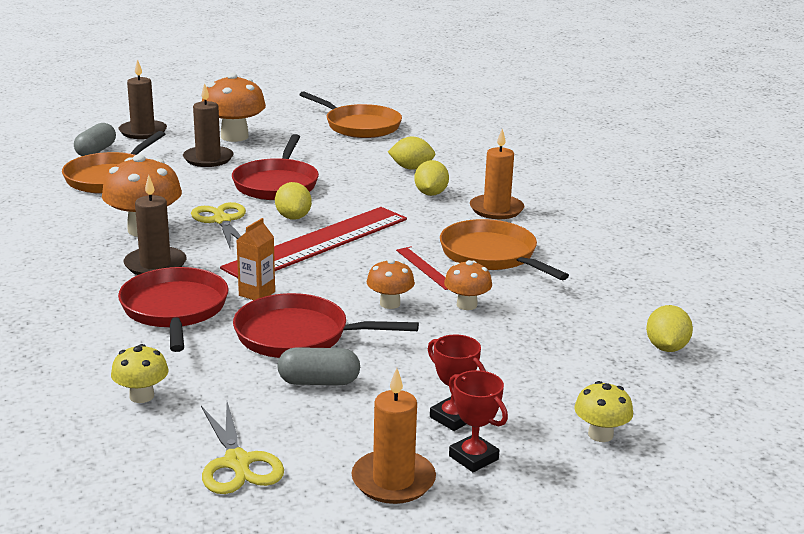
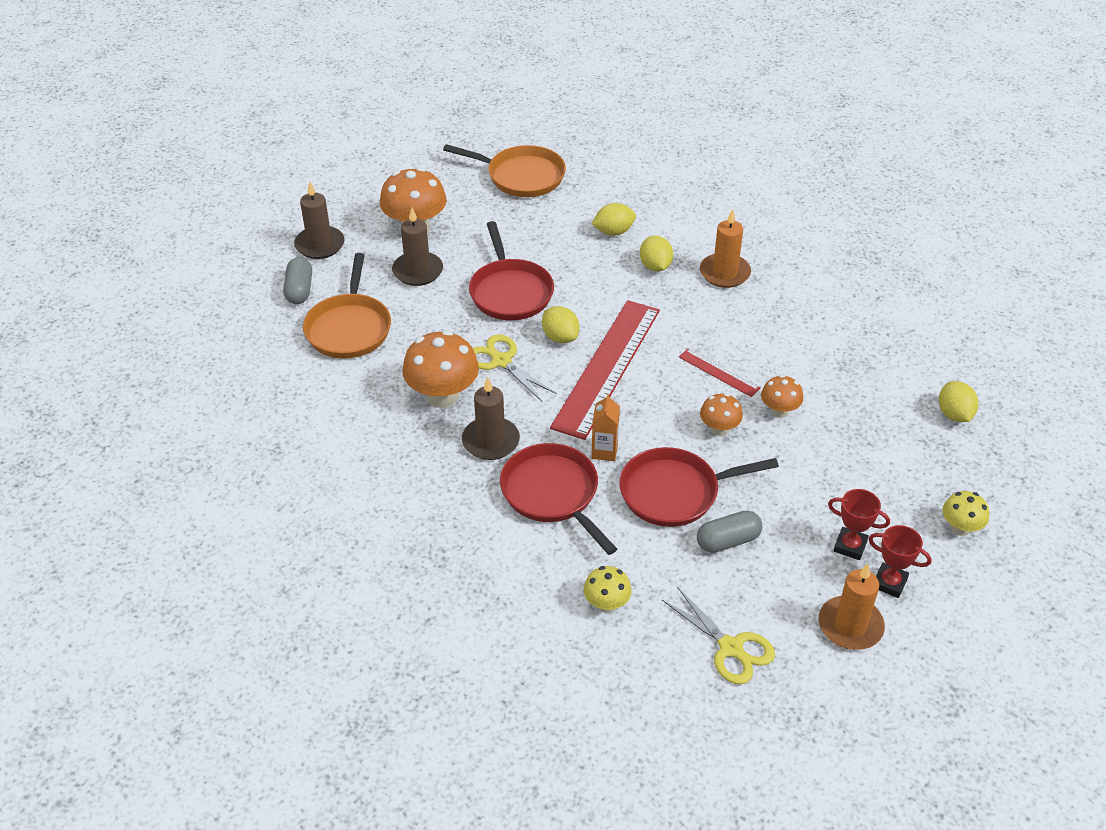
camera: 20 degrees left, 20 degrees up
(491, 255) = (759, 339): orange pan -> none

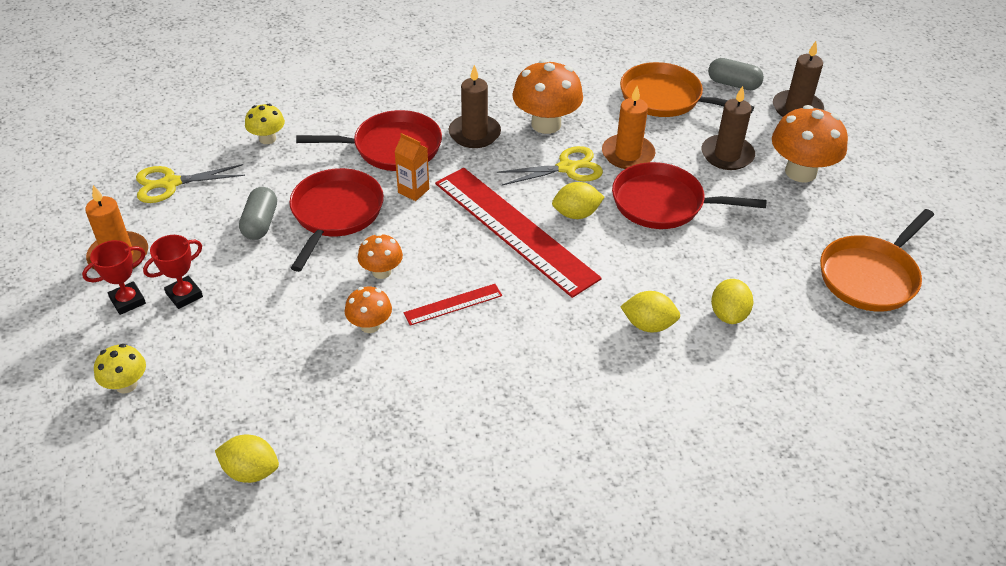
camera: 115 degrees right, 0 degrees up
(724, 273) = (604, 380): orange candle -> orange candle (628, 154)

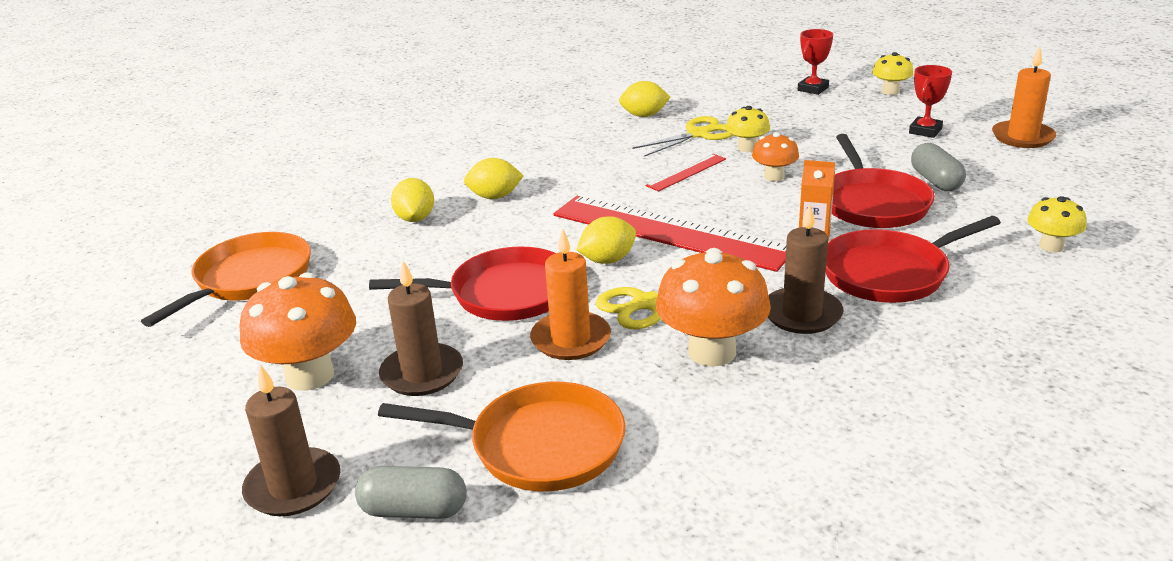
camera: 165 degrees right, 15 degrees down
(128, 301) = (964, 120): red trophy -> red trophy (813, 89)
(171, 183) = (1077, 187): yellow scissors -> yellow scissors (698, 134)
(251, 471) = (753, 83): yellow lemon -> yellow lemon (644, 115)
(370, 325) = (747, 148): orange mushroom -> yellow mushroom

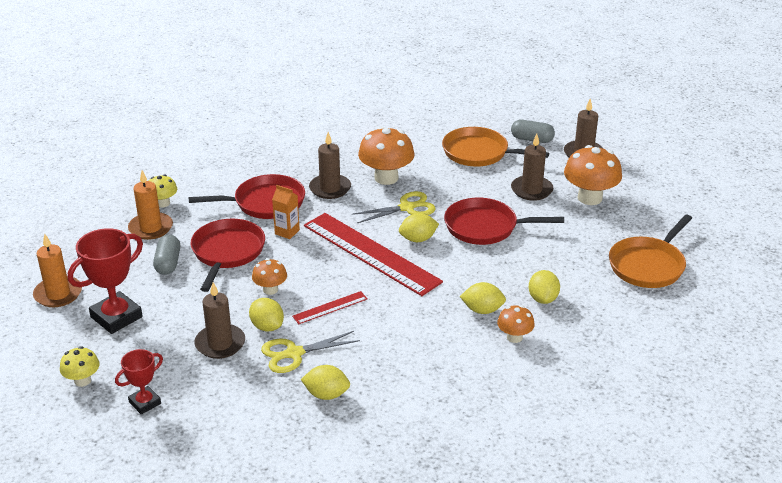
camera: 170 degrees left, 5 degrees up
(453, 179) = (514, 337): none -> orange mushroom
(571, 339) = (453, 195): orange candle -> orange candle (151, 228)
(747, 148) = (267, 326): yellow mushroom -> yellow lemon
(785, 129) = (220, 344): none -> brown candle
(925, 131) = (116, 317): red trophy -> red trophy, size x1.73

